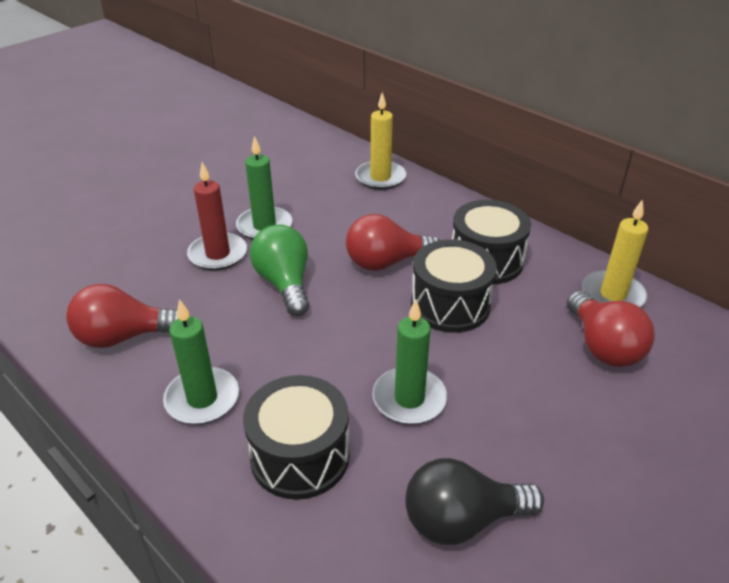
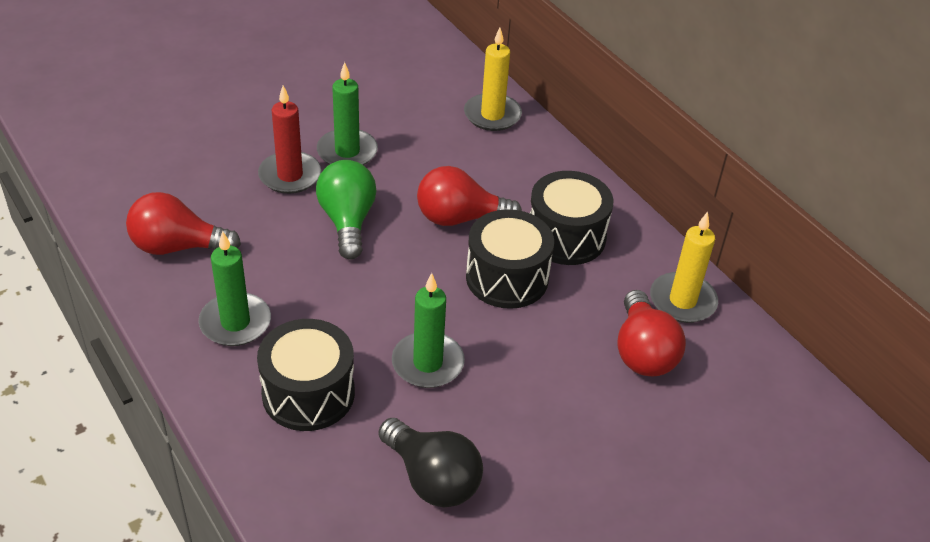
camera: 10 degrees right, 5 degrees up
(462, 520) = (432, 478): black light bulb -> black light bulb turned 135 degrees counterclockwise

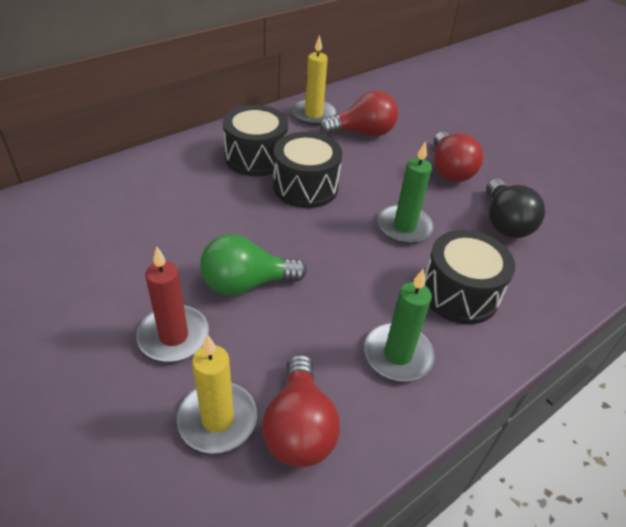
camera: 95 degrees left, 0 degrees up
(347, 152) = (136, 291): green candle -> none
(432, 478) = (504, 223): black light bulb -> black light bulb turned 135 degrees clockwise
(460, 218) = (237, 211): red light bulb -> red light bulb (449, 170)
(492, 115) = (91, 191): yellow candle -> yellow candle (217, 419)

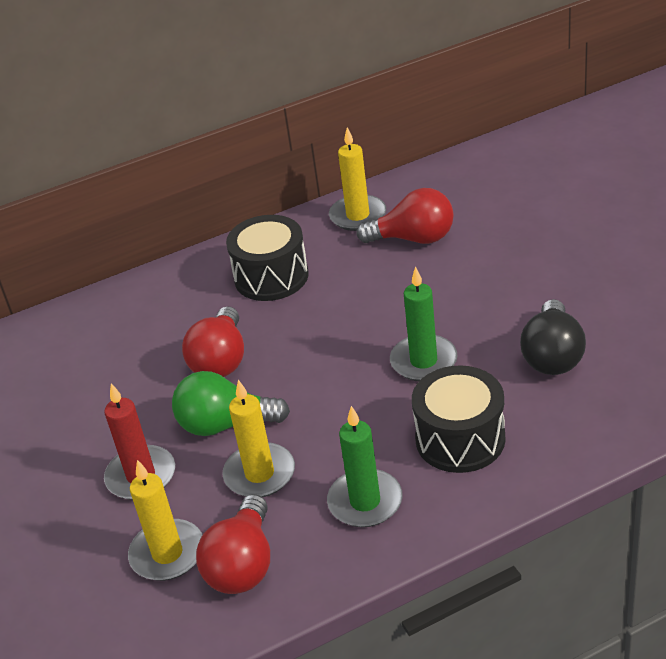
camera: 20 degrees right, 5 degrees down
(291, 330) = (259, 474): none -> yellow candle
(305, 187) = (320, 313): black drum -> none
(449, 170) = (509, 287): red light bulb -> red light bulb (221, 360)

